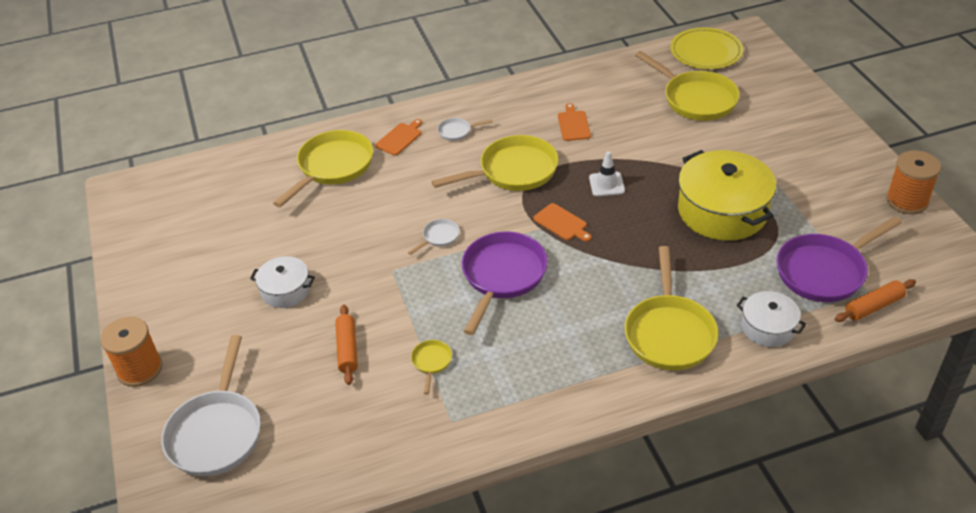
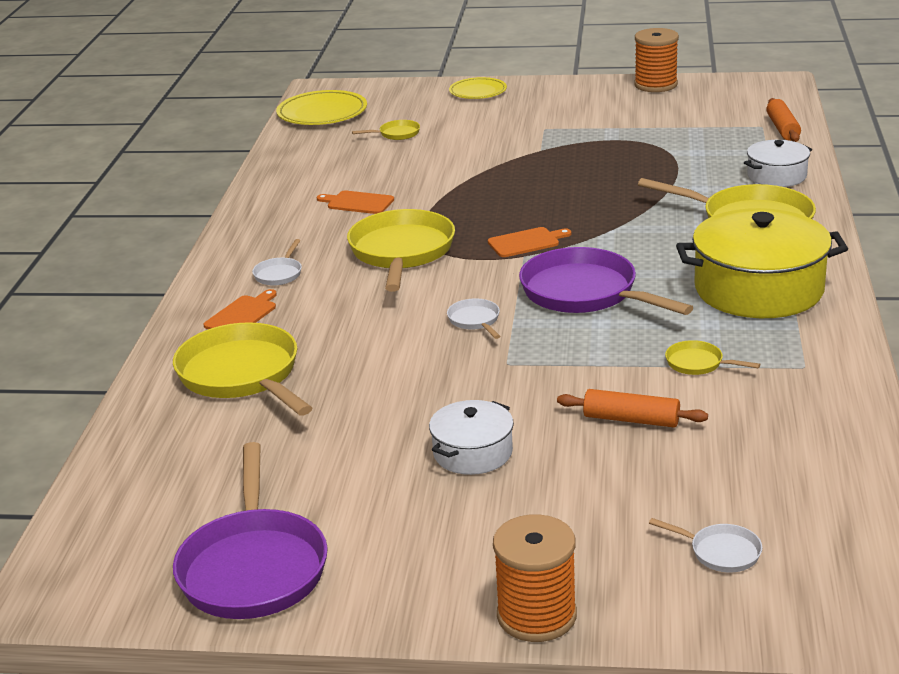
camera: 65 degrees left, 15 degrees down
(216, 432) = (721, 552): white pan -> white pan, size x0.45
(400, 138) = (242, 315): orange cutting board -> orange cutting board turned 60 degrees clockwise
(606, 184) = (486, 206): white traffic cone -> none
(696, 99) = (396, 134): yellow pan -> yellow pan, size x0.45
(722, 211) = (591, 160): yellow pot -> yellow pot (758, 289)
(806, 109) = (478, 91): none -> yellow plate
(824, 271) = (720, 136): purple pan -> purple pan (253, 567)

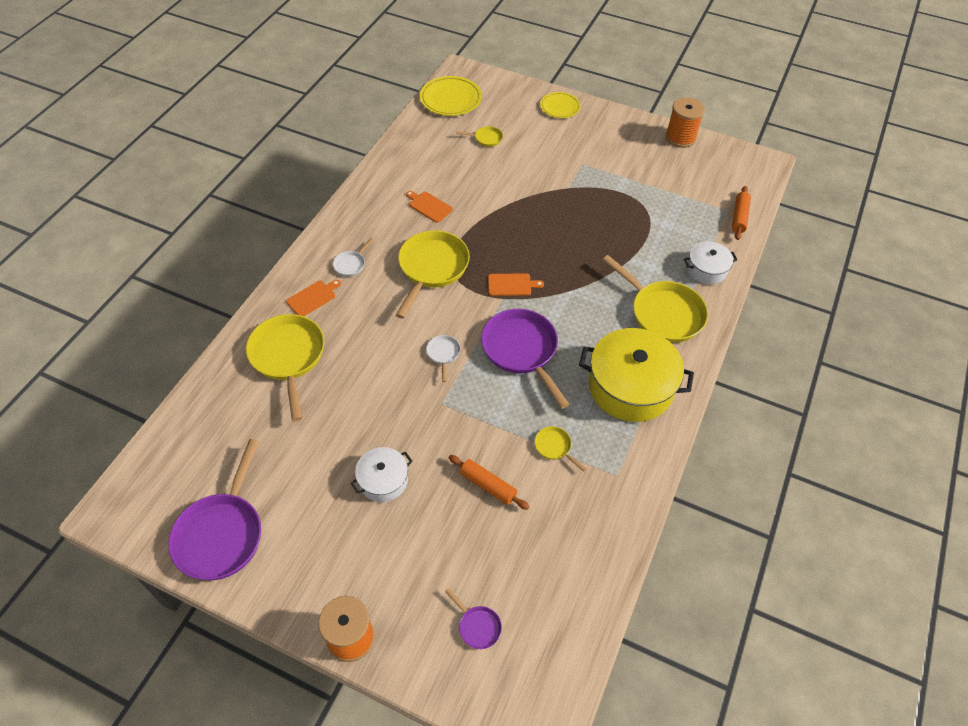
camera: 15 degrees right, 25 degrees up
(721, 552) = (477, 626): white pan -> purple pan

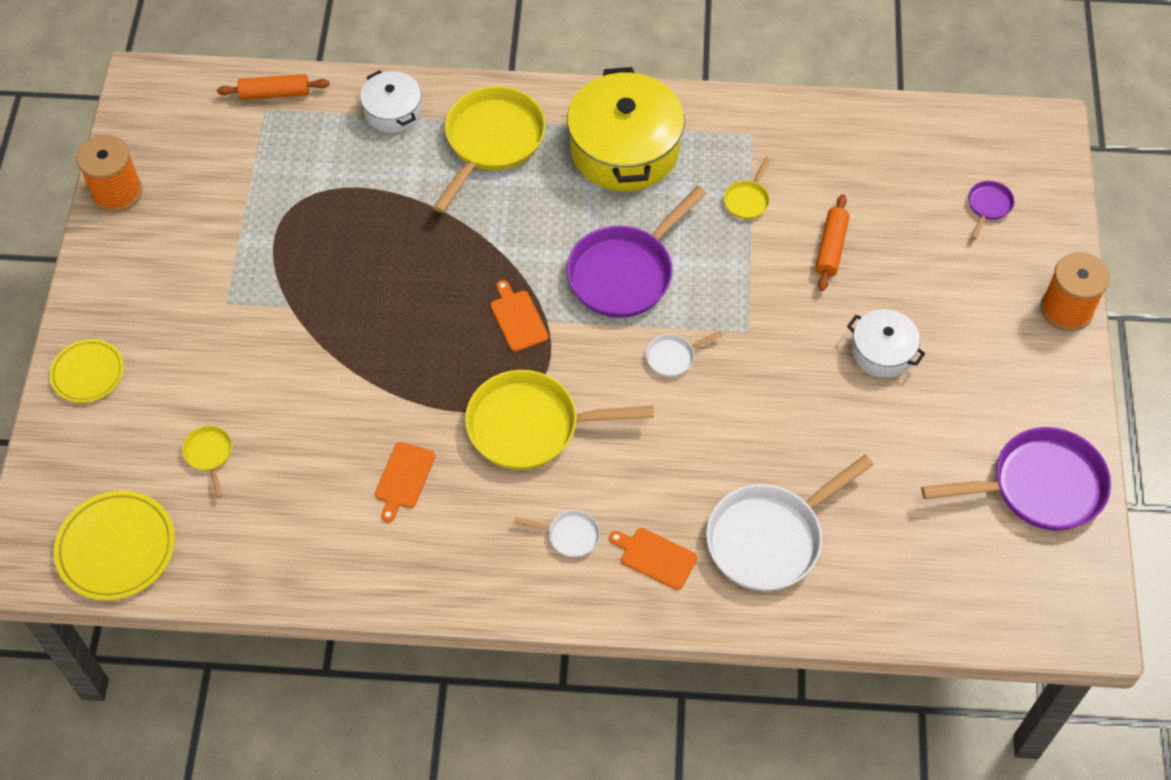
camera: 110 degrees left, 5 degrees up
(288, 357) = (770, 538): yellow pan -> white pan

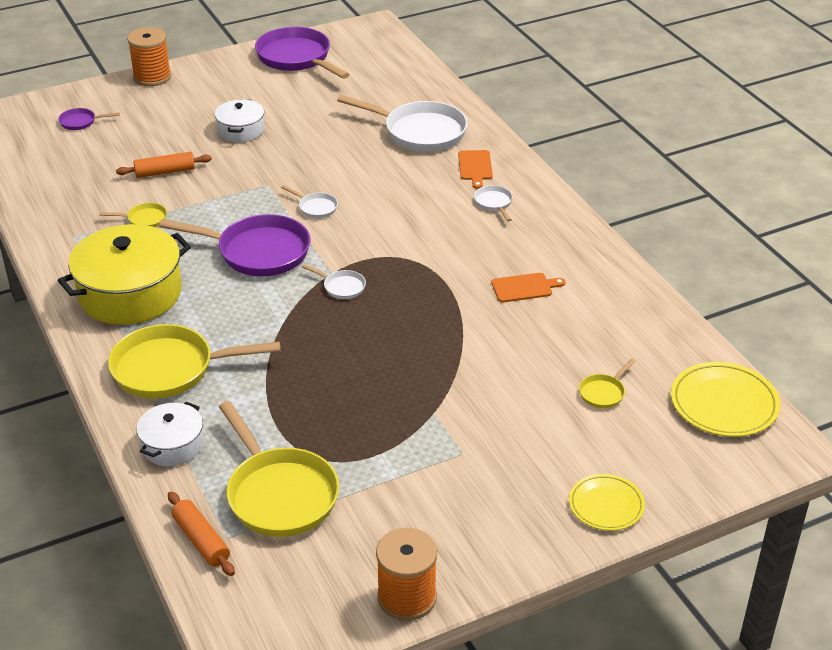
camera: 120 degrees left, 20 degrees down
(518, 318) = (342, 287): orange cutting board -> white pan
(531, 426) = (428, 248): yellow pan -> yellow pan (279, 494)

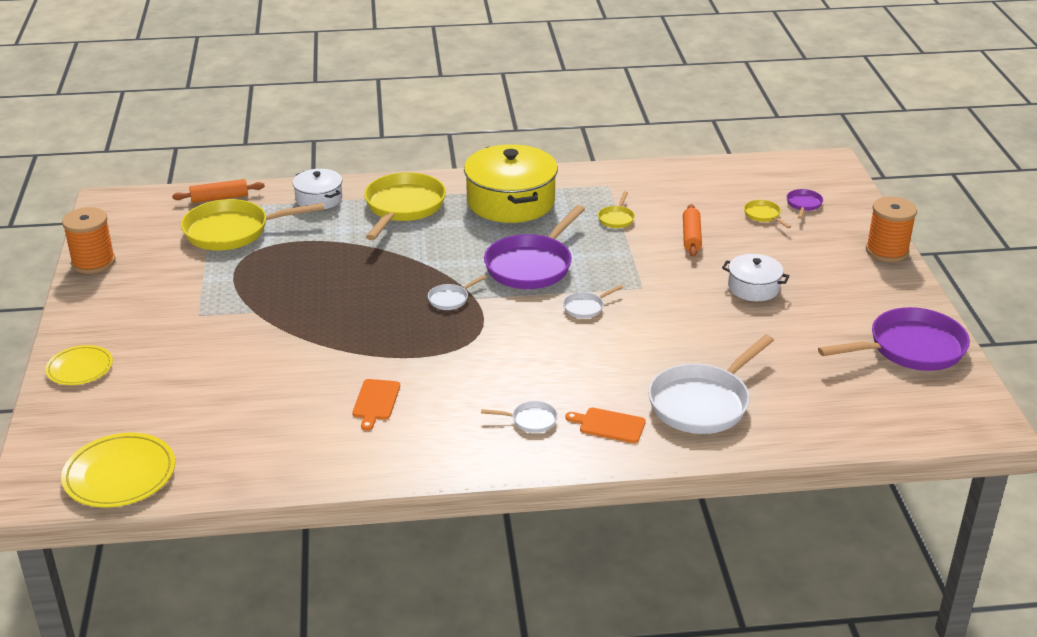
camera: 110 degrees right, 5 degrees down
(603, 392) = (198, 406): yellow pan -> yellow pan (763, 215)

